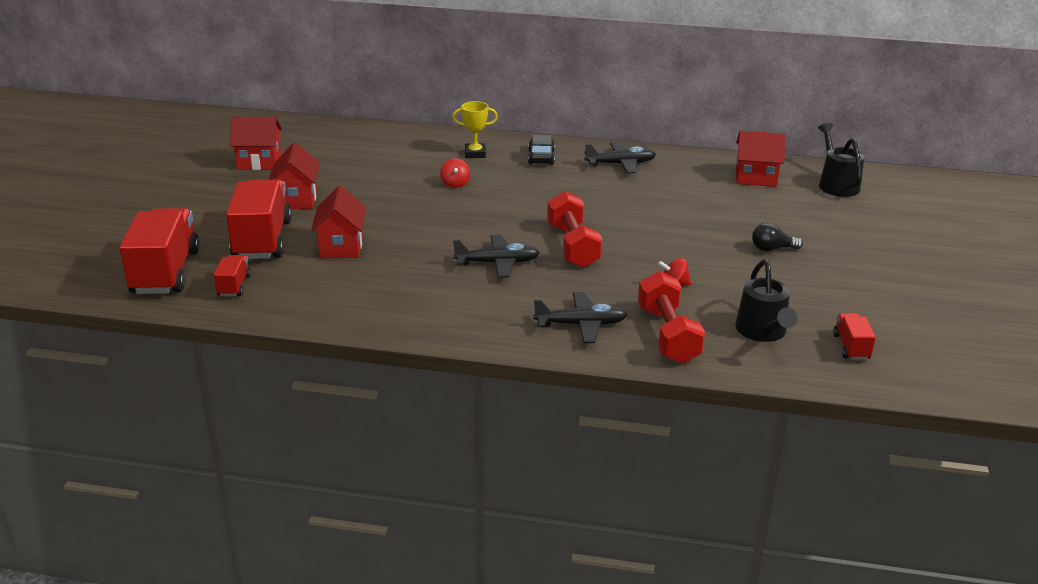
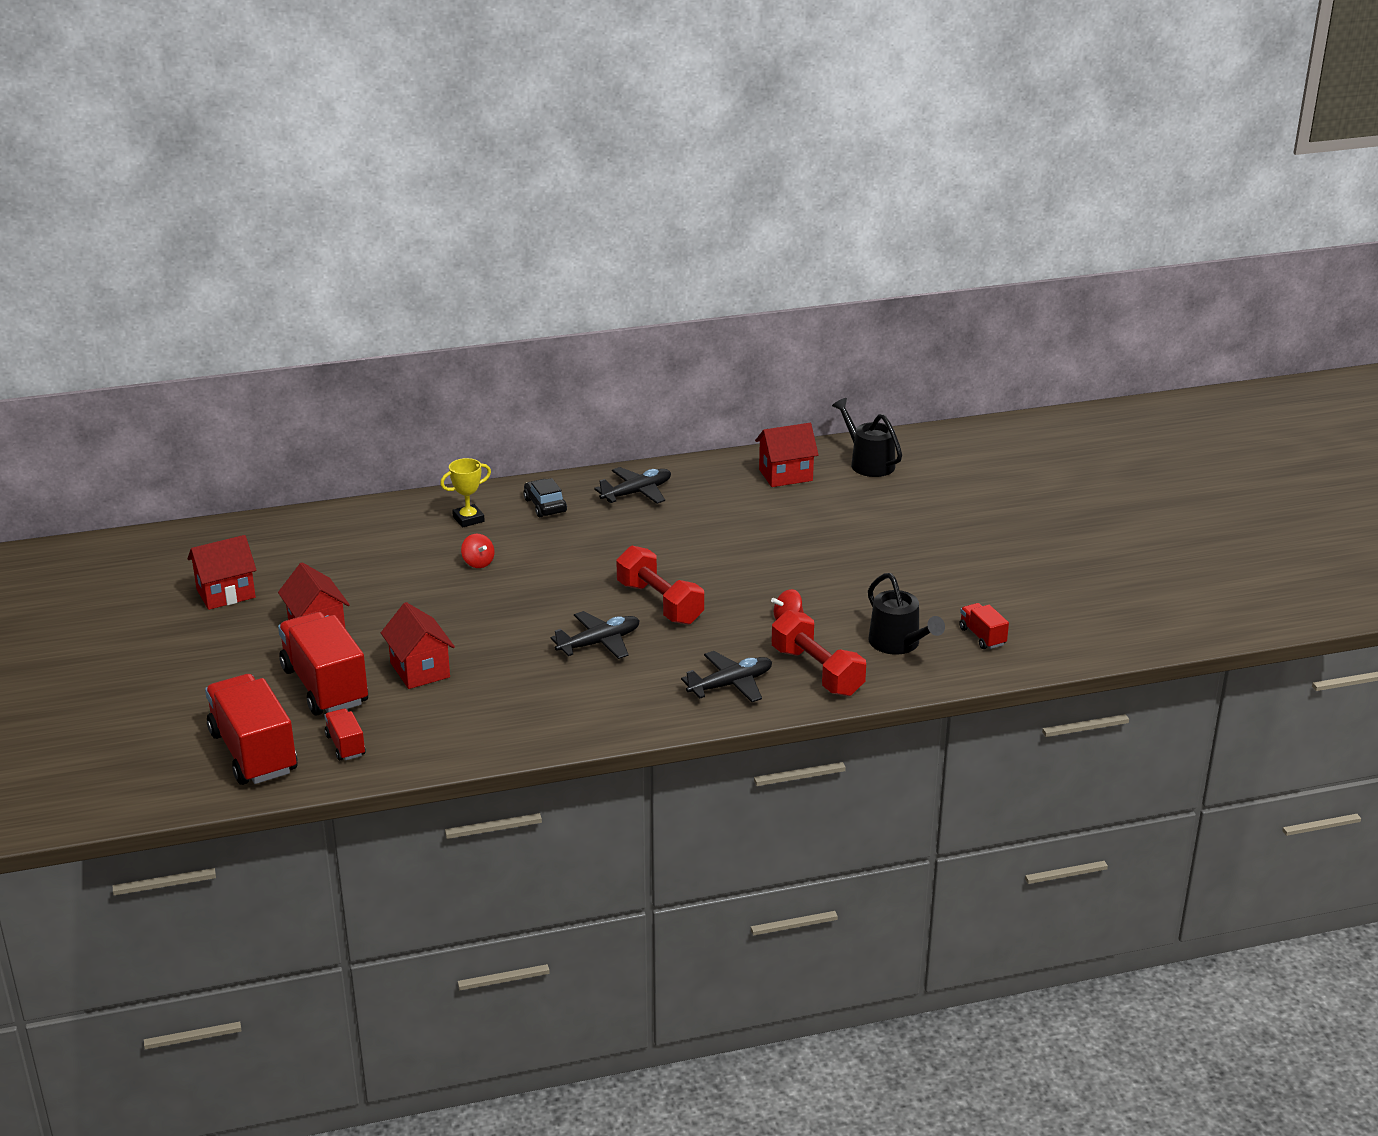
camera: 25 degrees left, 0 degrees up
(772, 249) = (853, 554): black light bulb -> none

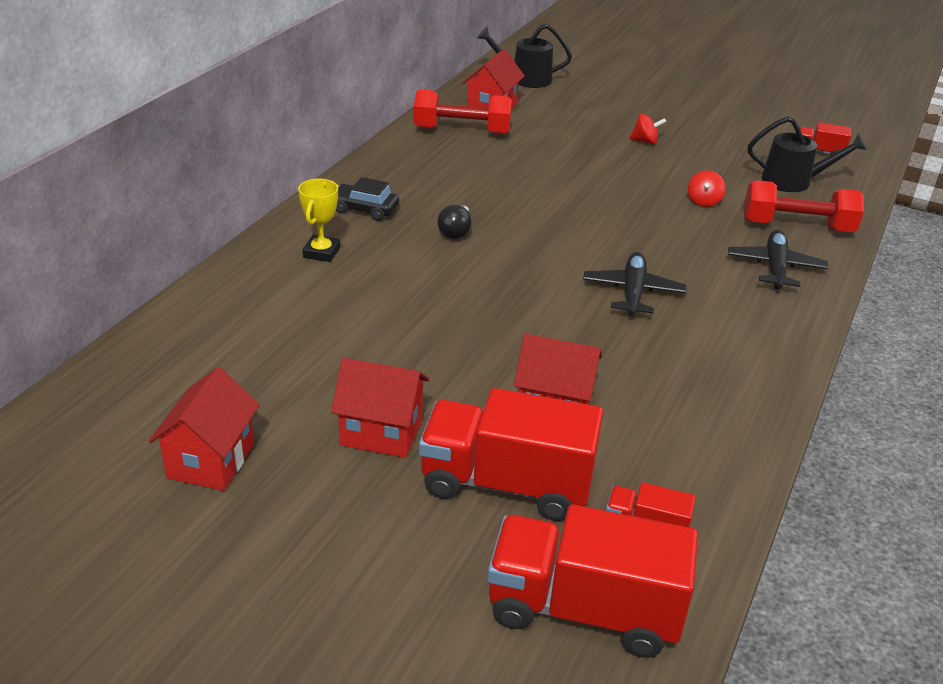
camera: 50 degrees left, 5 degrees up
(478, 563) = (406, 284): red spinning top -> red spinning top (645, 141)
(571, 548) = (455, 231): none -> black light bulb
(637, 493) = (416, 166): black plane -> none
(660, 603) = (606, 237): red dumbbell -> red dumbbell (462, 131)

